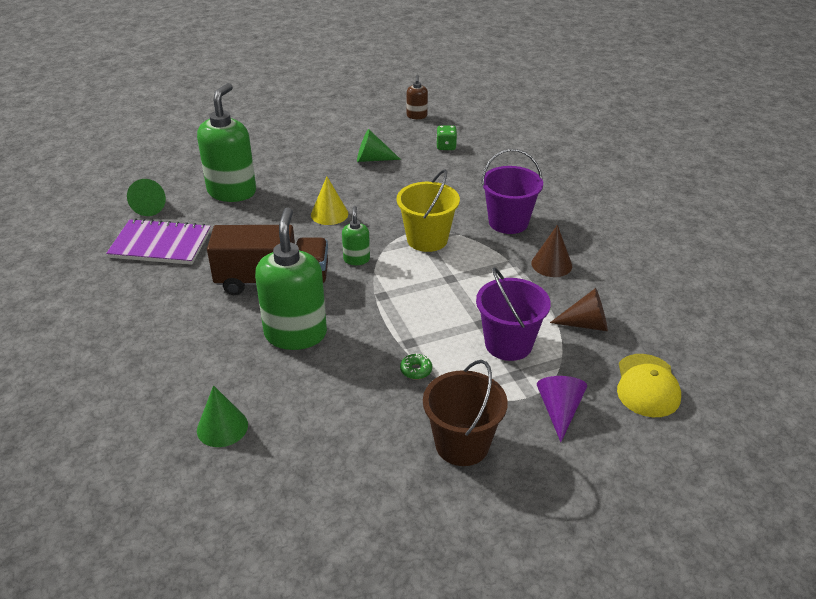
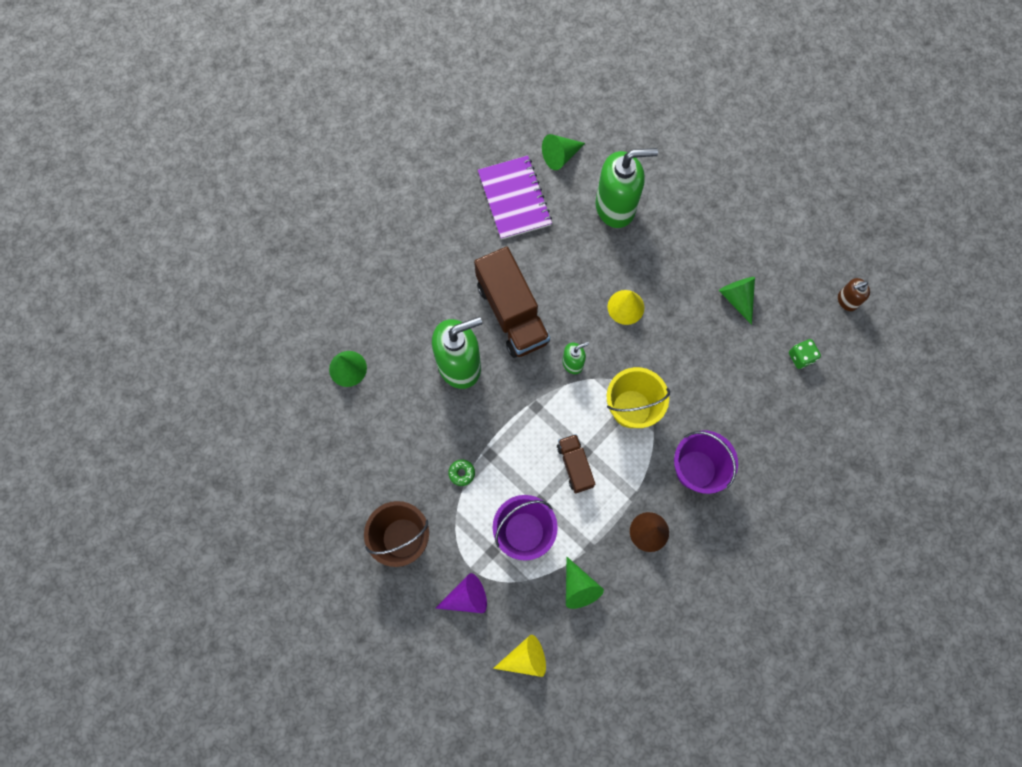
camera: 65 degrees right, 35 degrees up
(459, 289) = (575, 465): none -> brown truck
(586, 324) = (579, 587): brown cone -> green cone
(647, 386) = (525, 658): yellow cap -> yellow cone

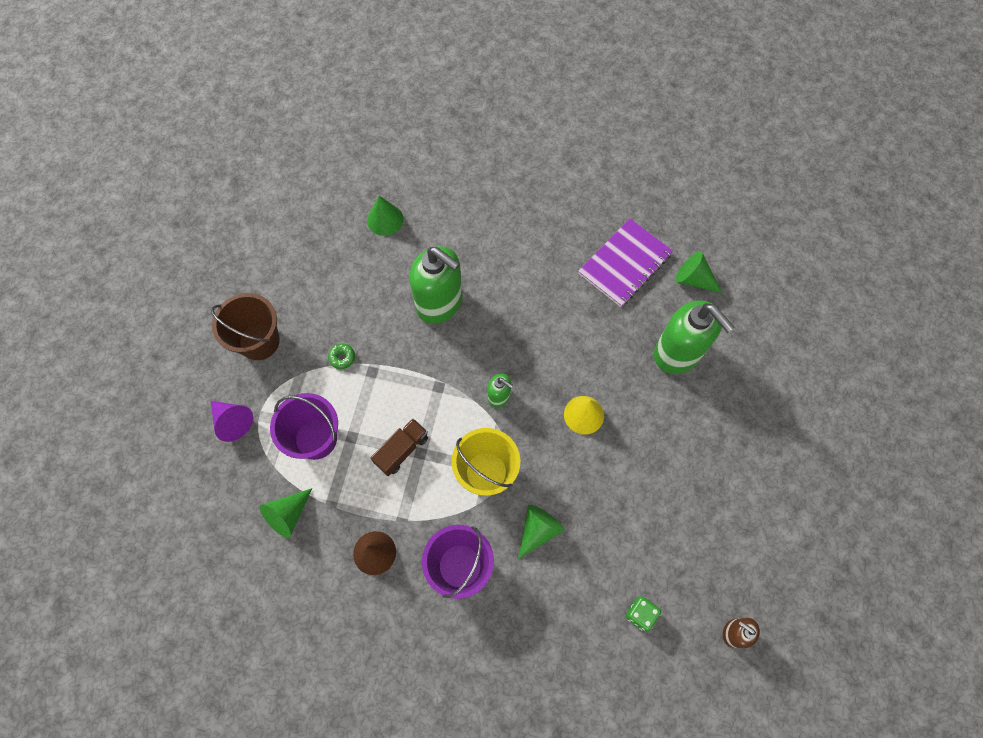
camera: 60 degrees right, 5 degrees down
(512, 313) = (514, 319): brown truck -> none
(525, 658) = (200, 501): yellow cone -> none
(737, 298) = (661, 516): green cone -> green cone (538, 530)

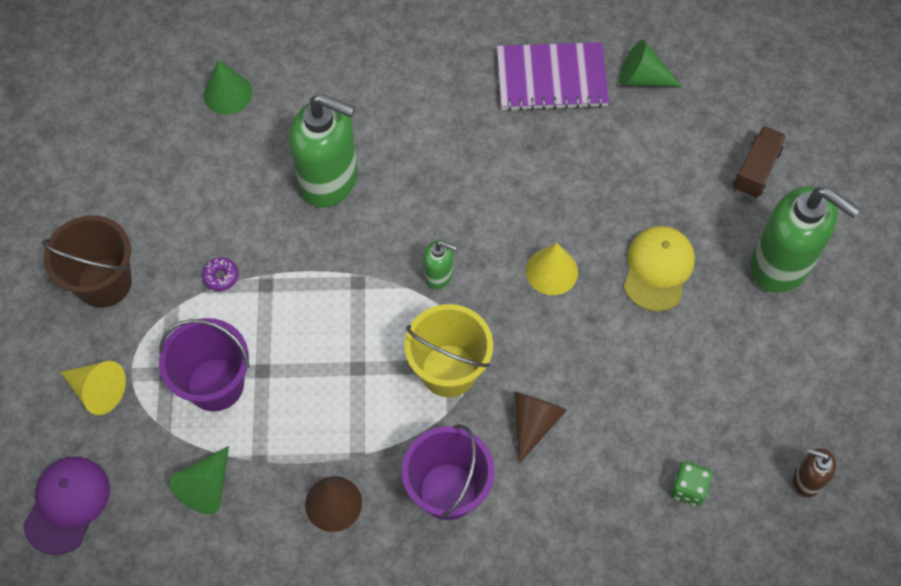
camera: 15 degrees left, 5 degrees down
(188, 502) = (67, 505): none -> purple cap
(232, 421) = (98, 390): purple cone -> yellow cone
(342, 357) = (221, 276): green donut -> purple donut
(402, 450) = (332, 370): brown truck -> brown truck (756, 170)
(538, 530) = (534, 422): green cone -> brown cone
(625, 264) = (551, 79): purple notebook -> purple notebook turned 60 degrees clockwise
(664, 433) = (658, 269): none -> yellow cap
(678, 353) = (647, 170): green soap dispenser -> green soap dispenser (780, 265)

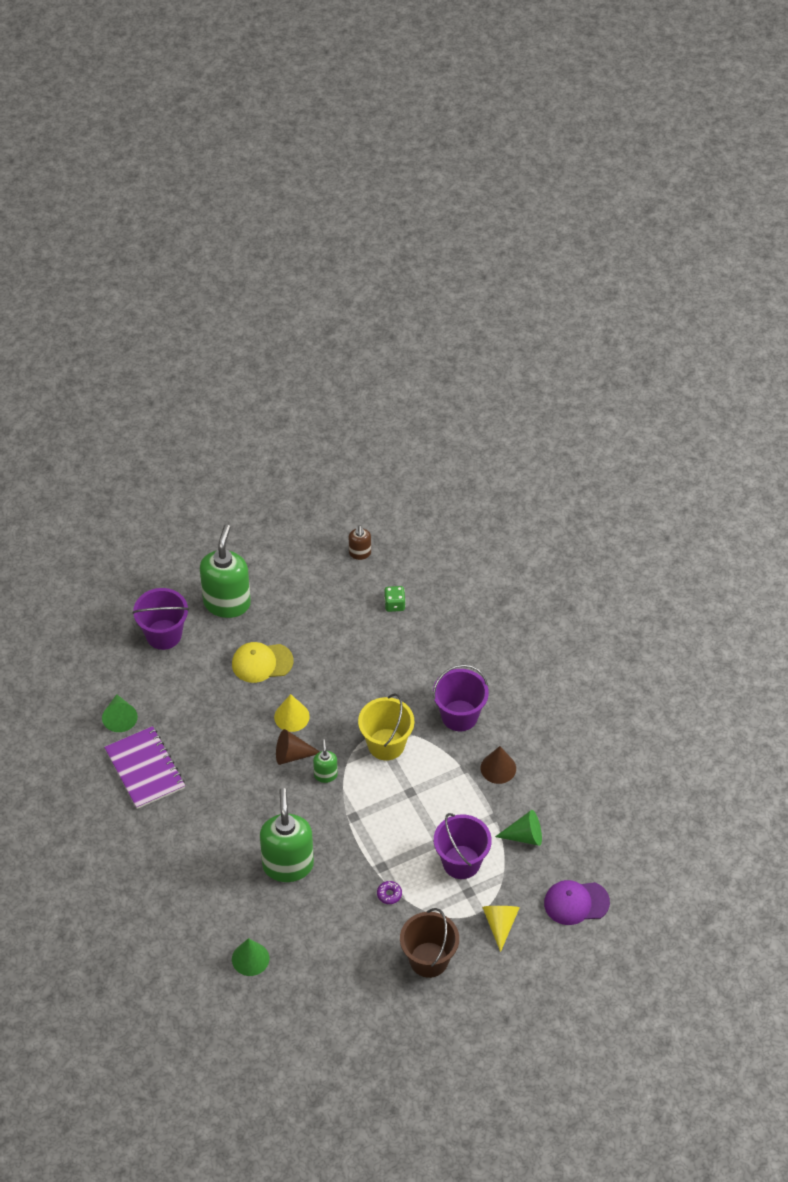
camera: 115 degrees left, 10 degrees down
(534, 422) = (395, 690): brown cone -> brown cone (292, 754)
(756, 170) = (163, 634): brown truck -> purple bucket

